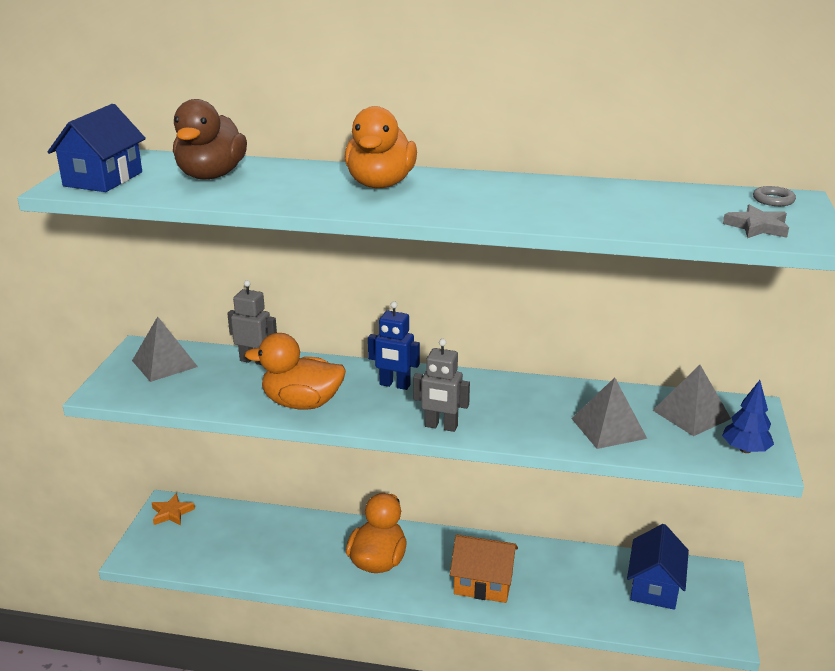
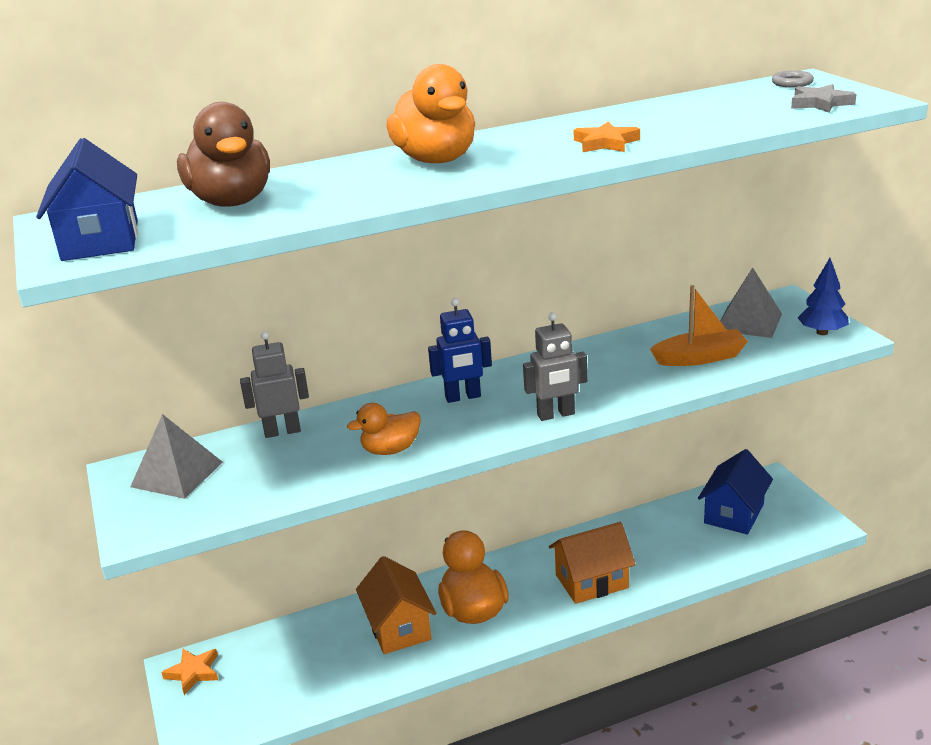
camera: 30 degrees left, 0 degrees up
(302, 403) = (390, 450): orange duck -> orange duck, size x0.61
(318, 547) = (398, 627): none -> orange house
(517, 208) = (606, 143): none -> orange star
(608, 428) = (700, 358): grey pyramid -> orange boat
(654, 586) = (734, 513): blue house -> blue house turned 45 degrees clockwise

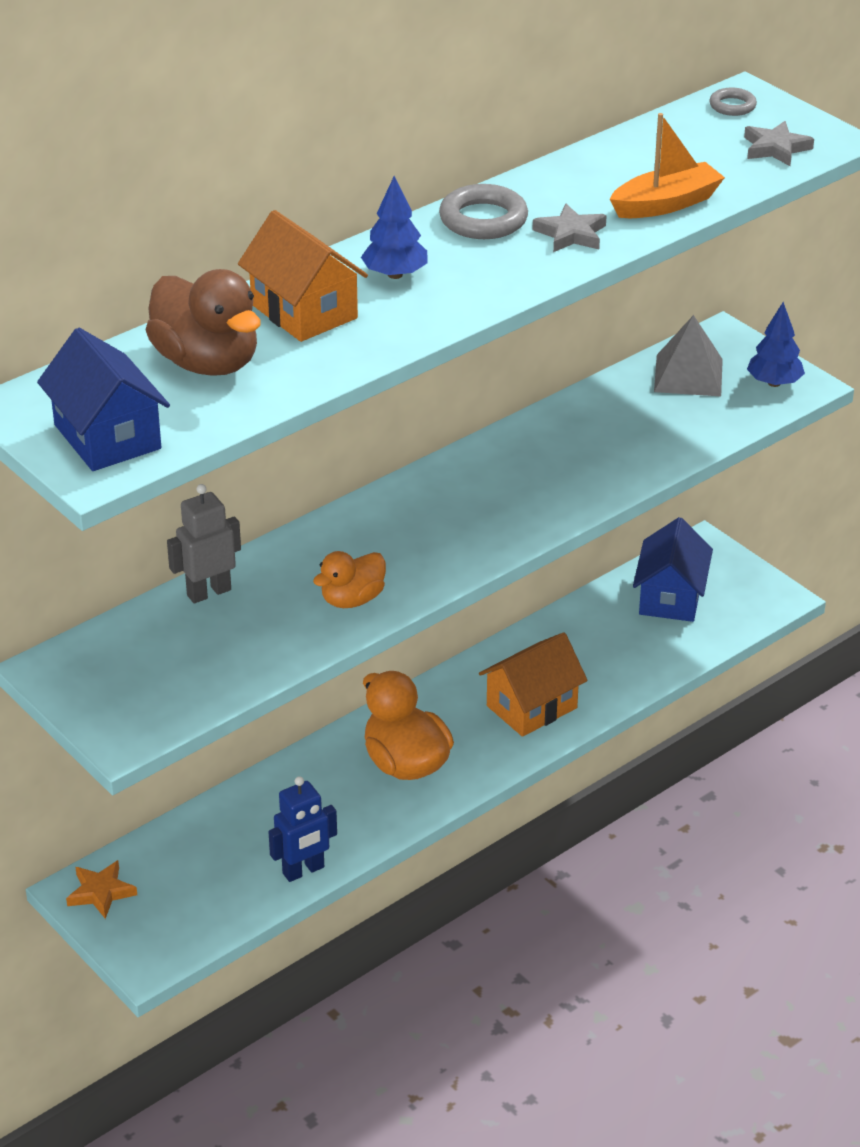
camera: 20 degrees left, 10 degrees up
(177, 474) = (118, 663): grey pyramid -> none
(398, 627) = (325, 798): orange house -> orange house (304, 311)
(436, 160) = (395, 274): orange duck -> blue tree
(463, 397) = (399, 520): blue robot -> blue robot (303, 871)
(536, 134) = (483, 219): none -> grey ring
(556, 415) = (518, 530): grey robot -> none
(606, 143) = (571, 234): orange star -> grey star
(700, 358) = (649, 434): orange boat -> orange boat (666, 204)

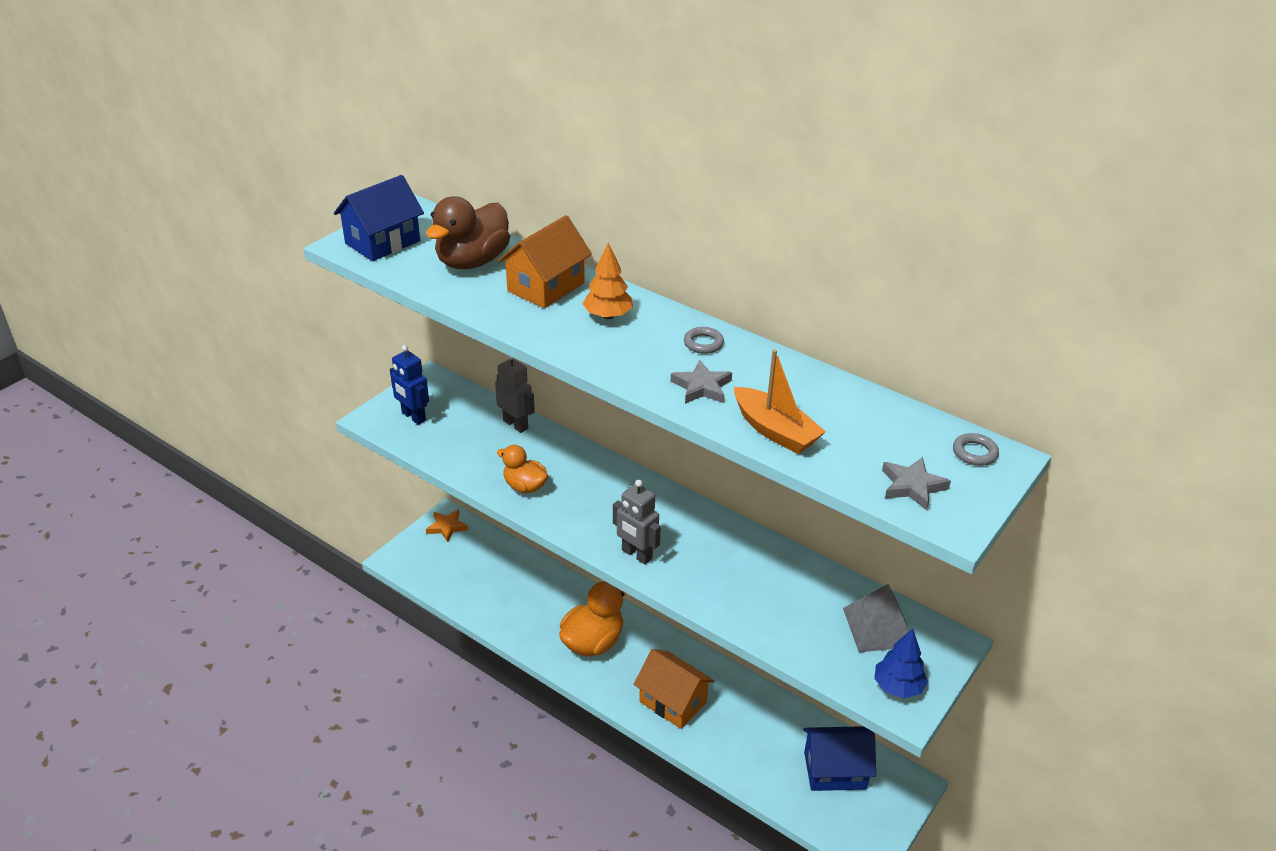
camera: 75 degrees right, 0 degrees up
(303, 871) = (481, 611): blue robot -> blue robot (413, 417)
(395, 274) = (608, 316): blue tree -> orange tree
(483, 219) = (703, 343): grey ring -> grey ring, size x0.57
(520, 523) = (636, 554): none -> grey robot

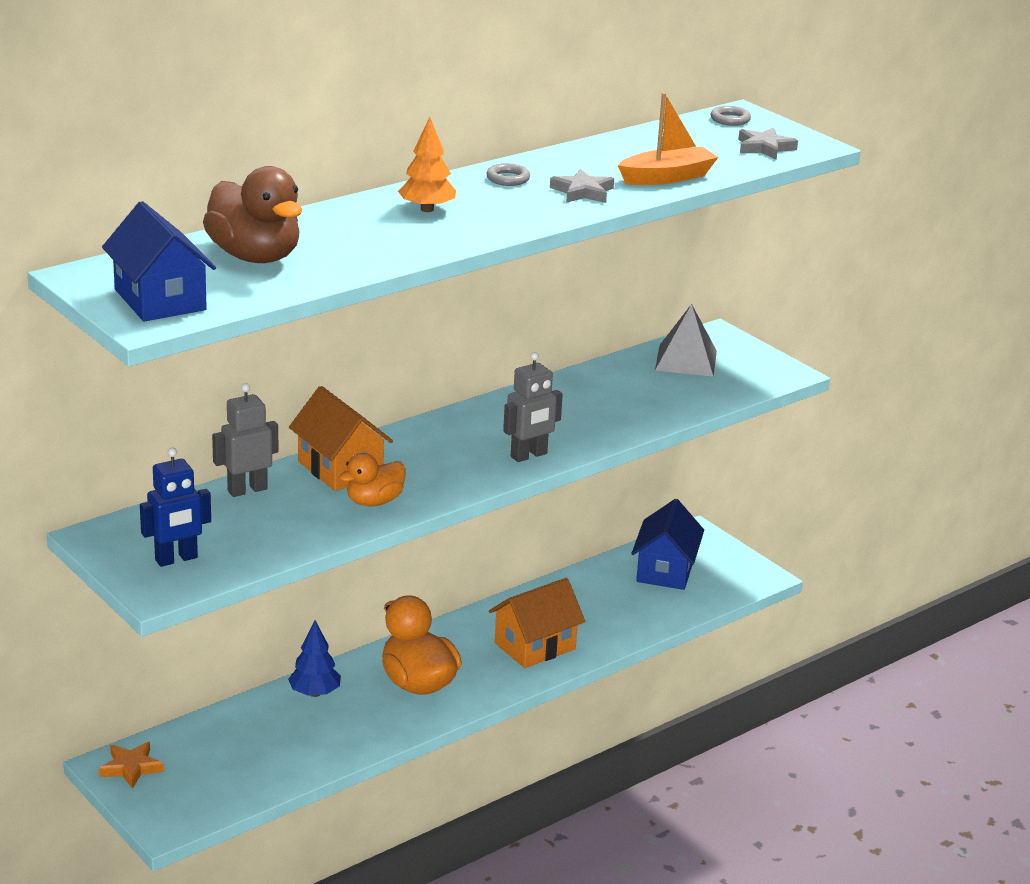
camera: 75 degrees left, 10 degrees down
(546, 287) = (344, 228): orange house -> orange house (340, 469)
(897, 687) = (760, 370): blue tree -> blue tree (315, 693)

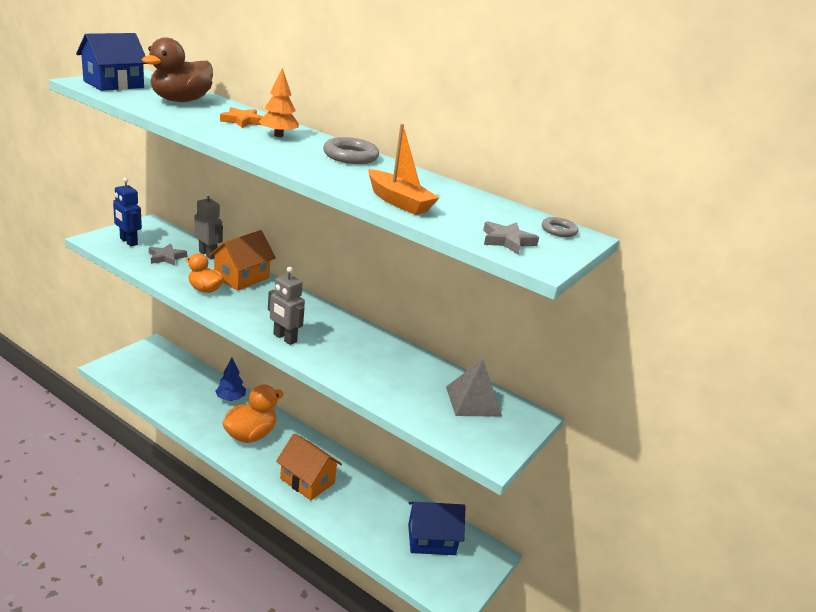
camera: 70 degrees right, 0 degrees up
(131, 768) = (152, 351): orange star -> orange star (242, 121)
(508, 179) = (350, 156): grey ring -> grey ring, size x1.75
(583, 192) = (344, 175): grey star -> grey star (166, 257)

